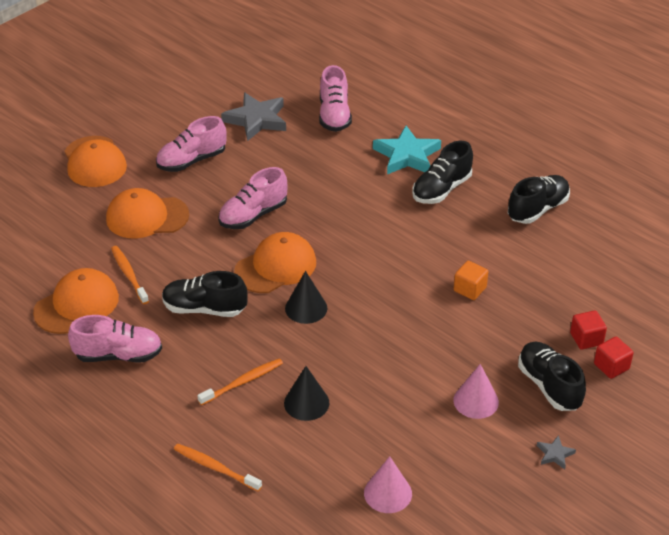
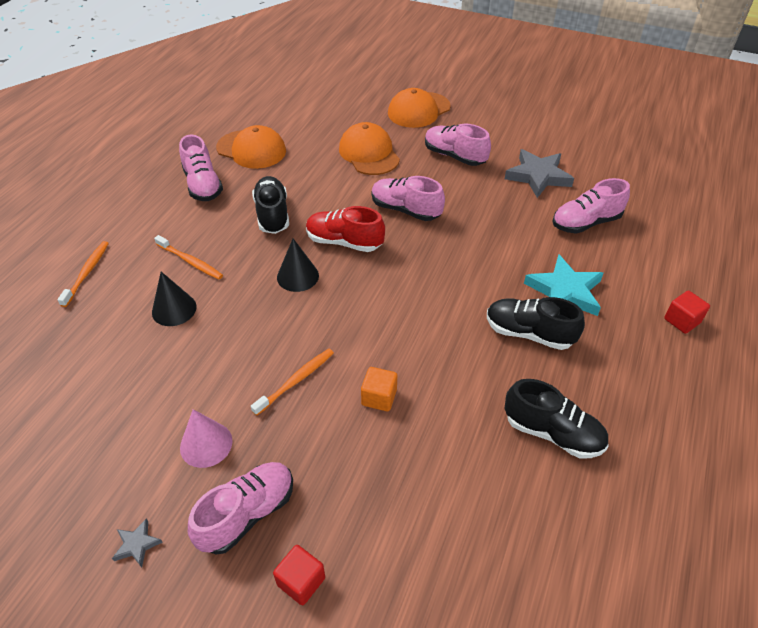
camera: 70 degrees right, 5 degrees up
(129, 274) = (296, 164): orange toothbrush -> orange toothbrush (296, 380)
(276, 267) = (344, 242): orange cap -> red shoe
(388, 493) = (65, 399): pink cone -> none
(549, 386) = (247, 514): black shoe -> pink shoe
(586, 339) = (341, 539): red cube -> red cube (682, 321)

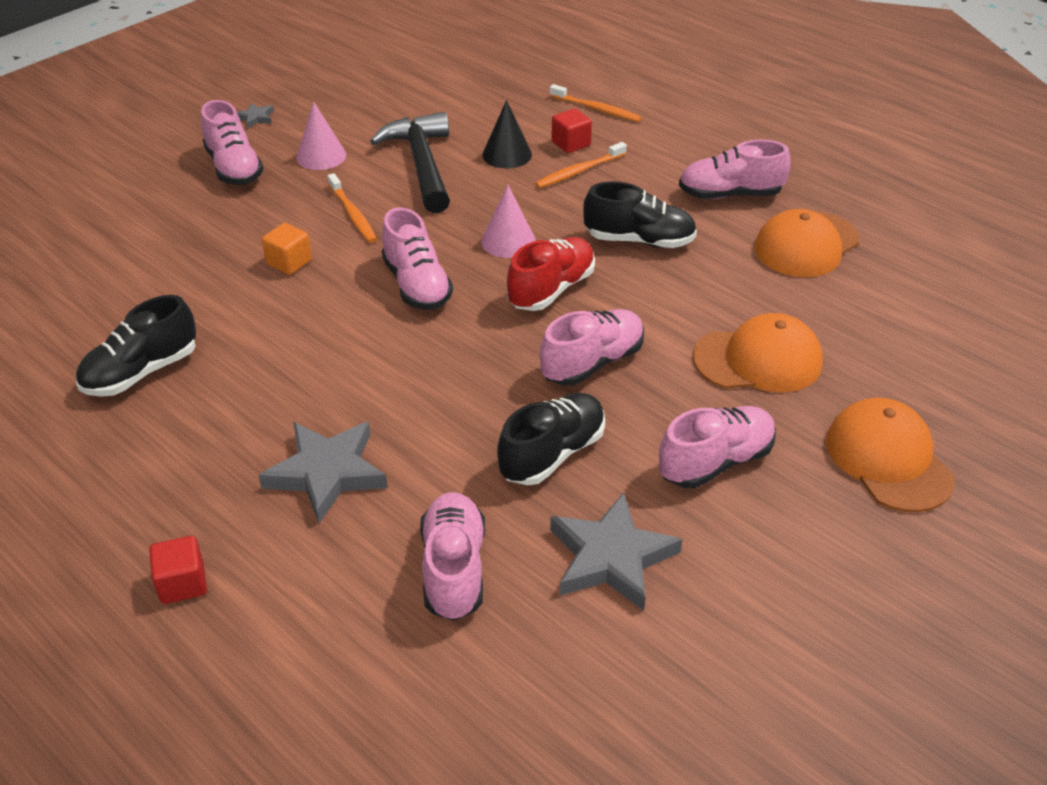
camera: 110 degrees right, 5 degrees down
(203, 360) = (422, 164): none -> black hammer
(297, 276) = (508, 241): black cone -> pink cone
(301, 581) = (153, 184): red cube -> red cube (571, 144)
(371, 309) = (417, 285): none -> pink shoe
(529, 333) = (284, 406): black shoe -> black shoe (552, 454)
(565, 291) = (327, 473): turquoise star -> grey star

